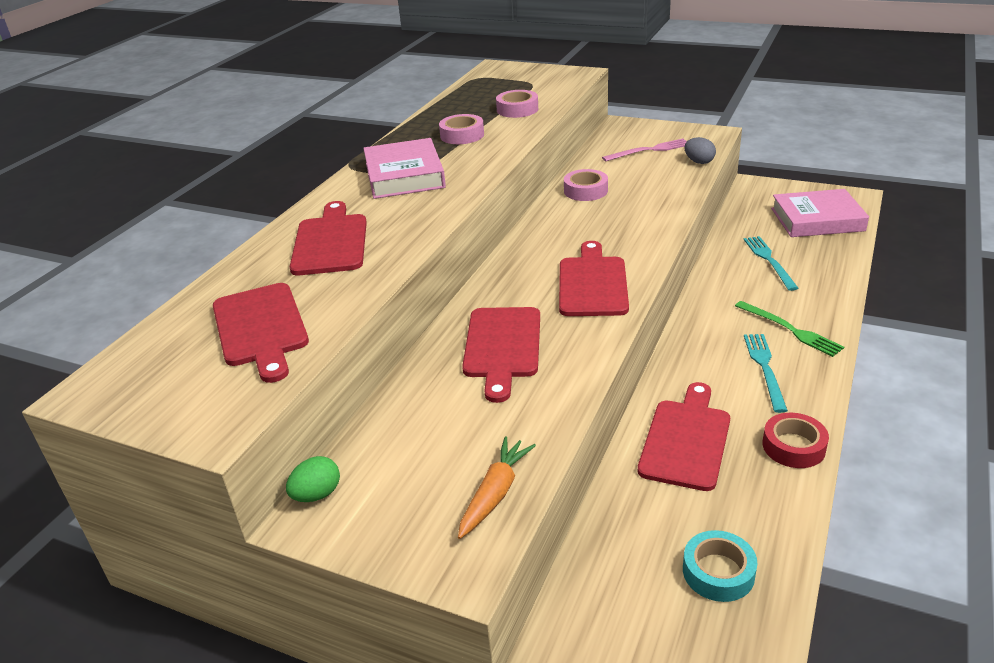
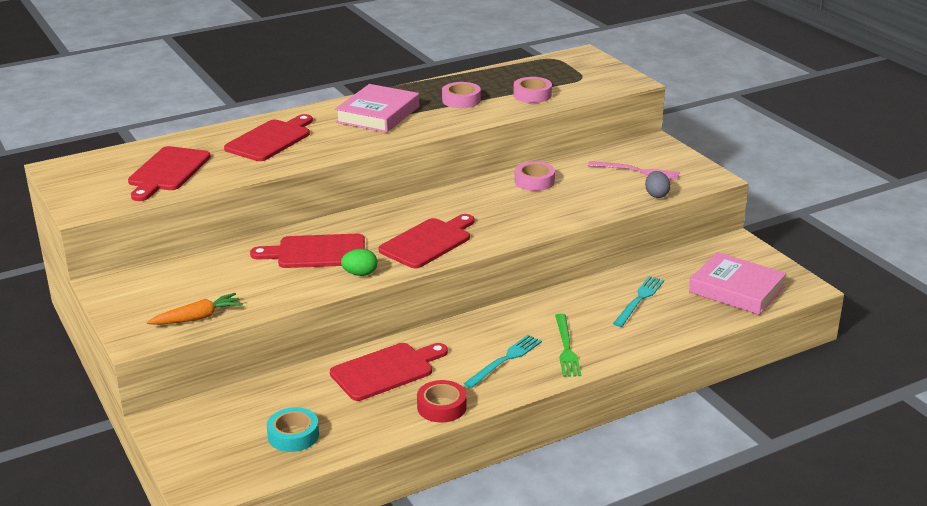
camera: 35 degrees right, 5 degrees down
(317, 494) = (123, 277): green egg -> green egg (360, 274)
(502, 346) = (316, 252): red cutting board -> red cutting board turned 45 degrees clockwise

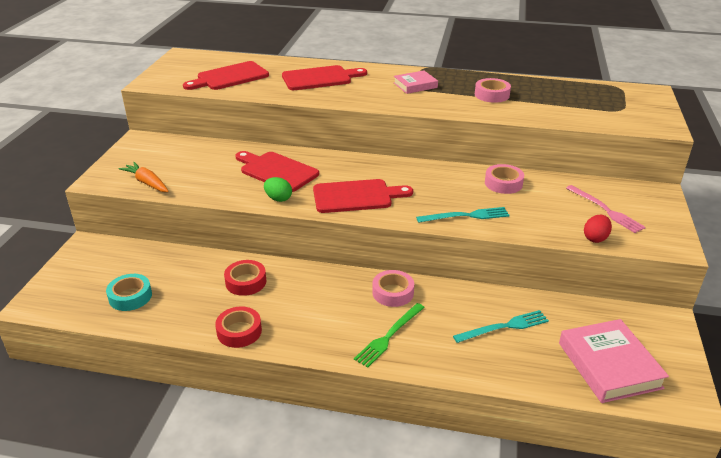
camera: 40 degrees right, 5 degrees up
(198, 318) = (147, 183): orange carrot -> orange carrot turned 150 degrees counterclockwise
(378, 114) = (415, 85): pink book -> pink book, size x0.59
(386, 370) = (246, 282): red cutting board -> red tape
(505, 360) = (331, 320): turquoise fork -> turquoise fork (466, 216)
(532, 95) = (555, 109): pink tape -> pink tape (393, 293)
(656, 195) = (595, 238): grey egg -> red egg

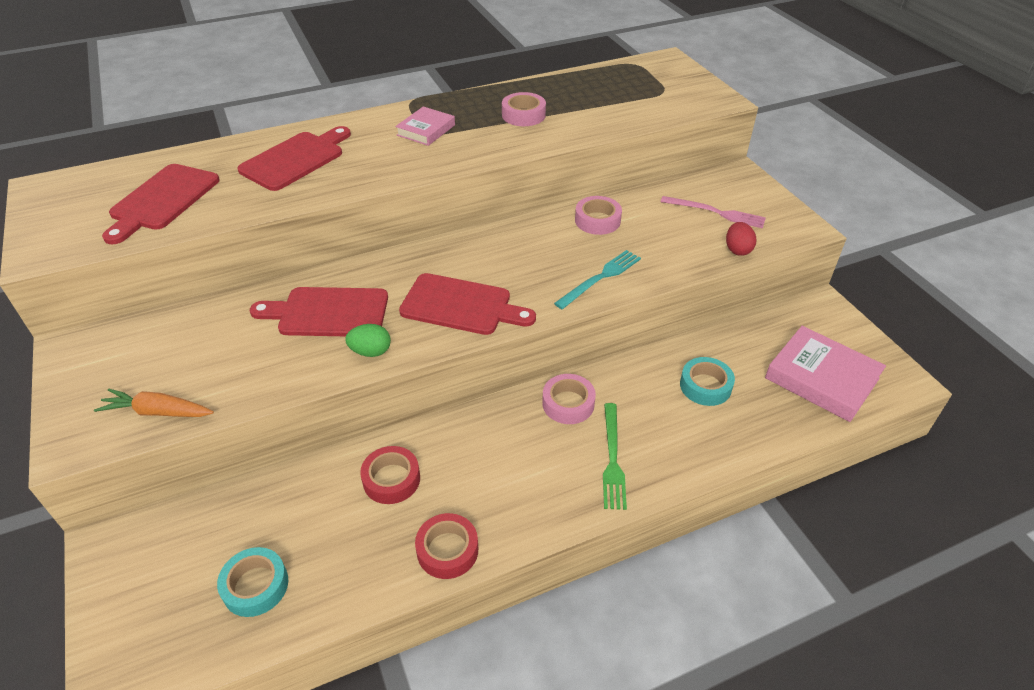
camera: 35 degrees left, 10 degrees up
(356, 196) = (461, 305): red cutting board -> red cutting board turned 60 degrees clockwise
(504, 327) = (705, 386): turquoise fork -> turquoise tape

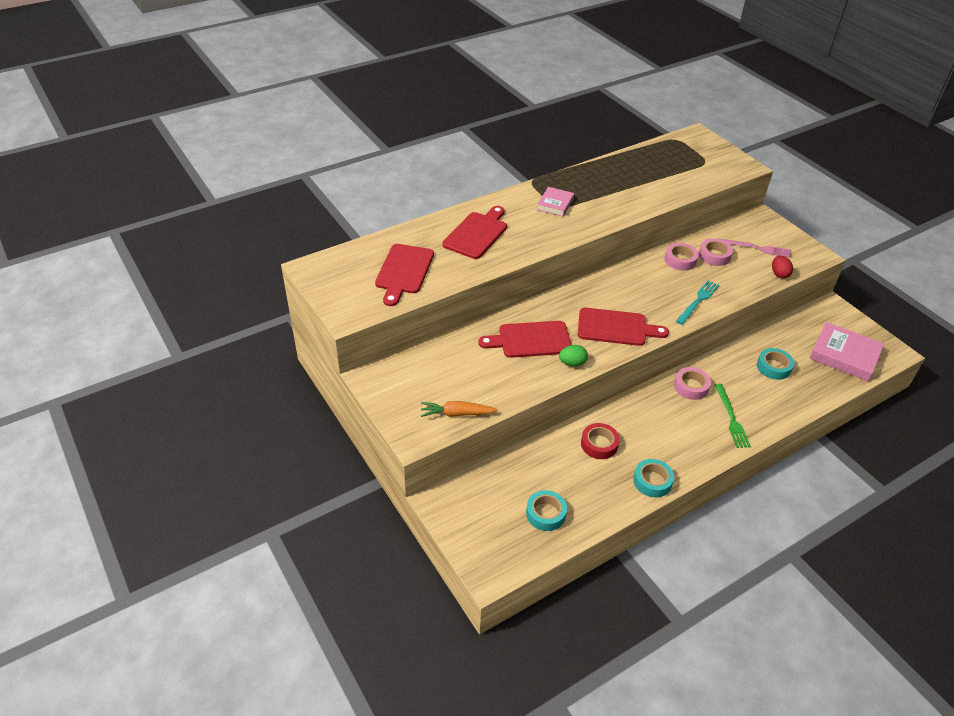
camera: 10 degrees left, 0 degrees up
(447, 550) = (652, 481): red tape -> turquoise tape
(523, 115) = (617, 187): pink tape -> pink tape (714, 255)

